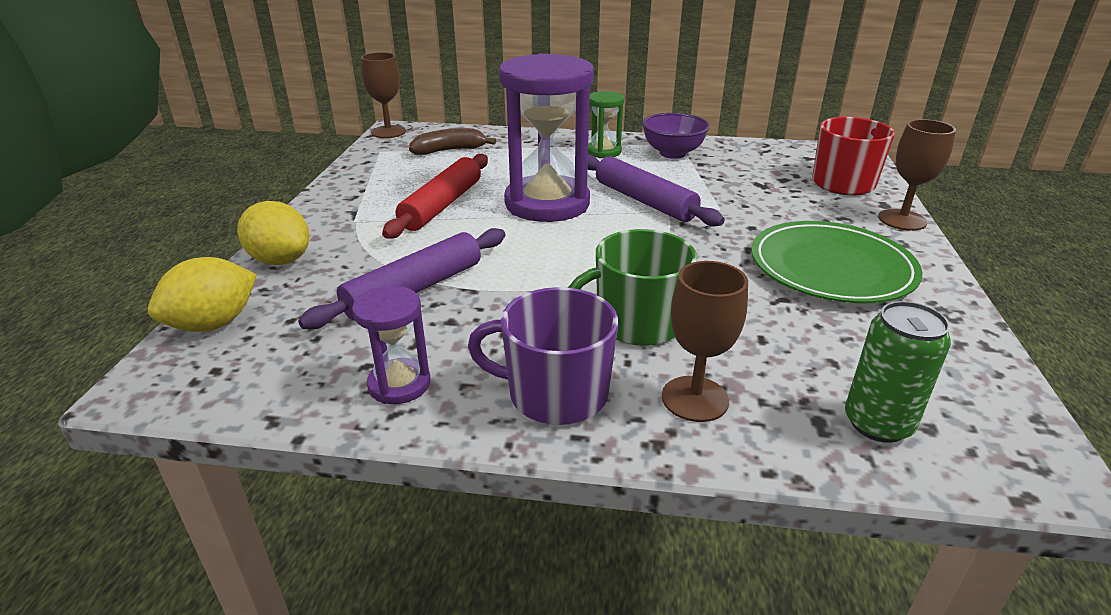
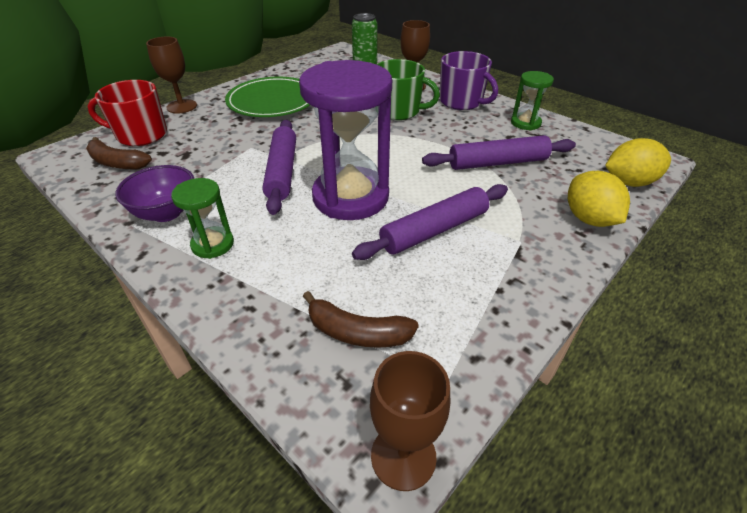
camera: 145 degrees left, 10 degrees up
(399, 384) = (525, 123): purple hourglass -> green hourglass
(441, 205) = (435, 230): red rolling pin -> purple rolling pin
(794, 162) = (117, 163): none -> brown banana

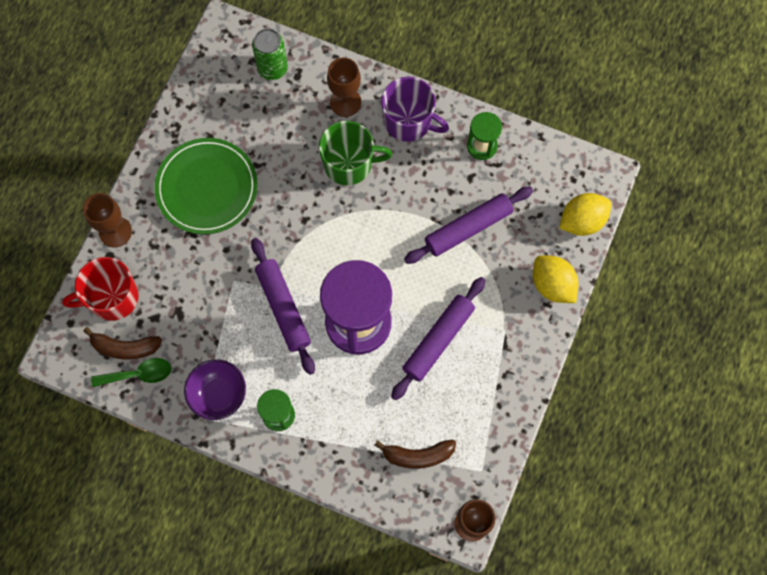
camera: 20 degrees left, 30 degrees up
(109, 181) = (138, 374): none -> green spoon

